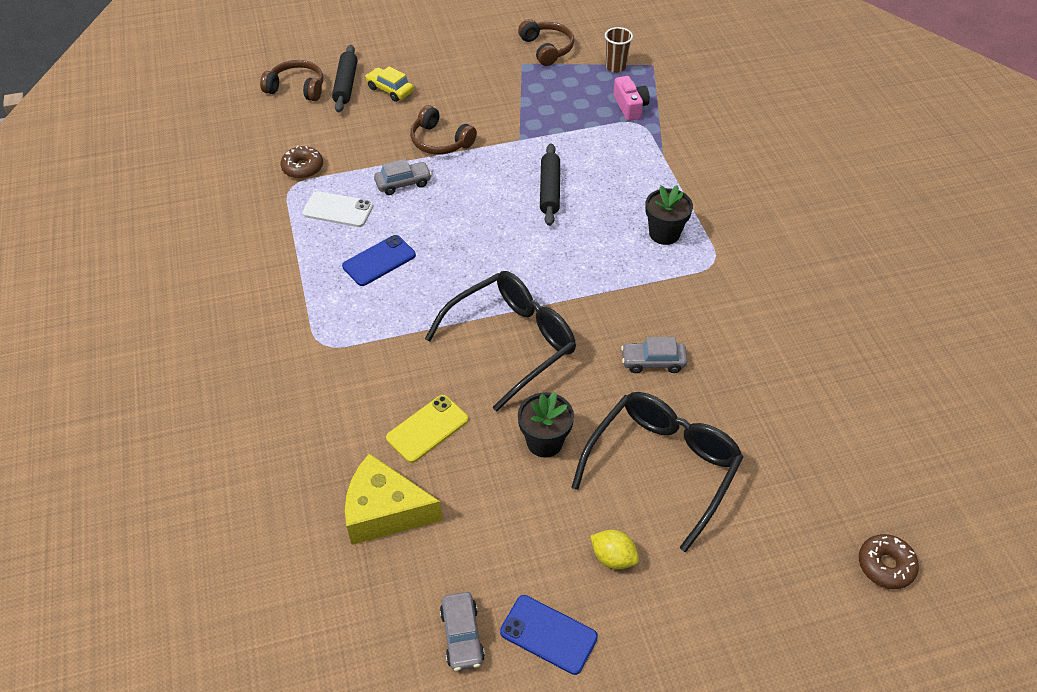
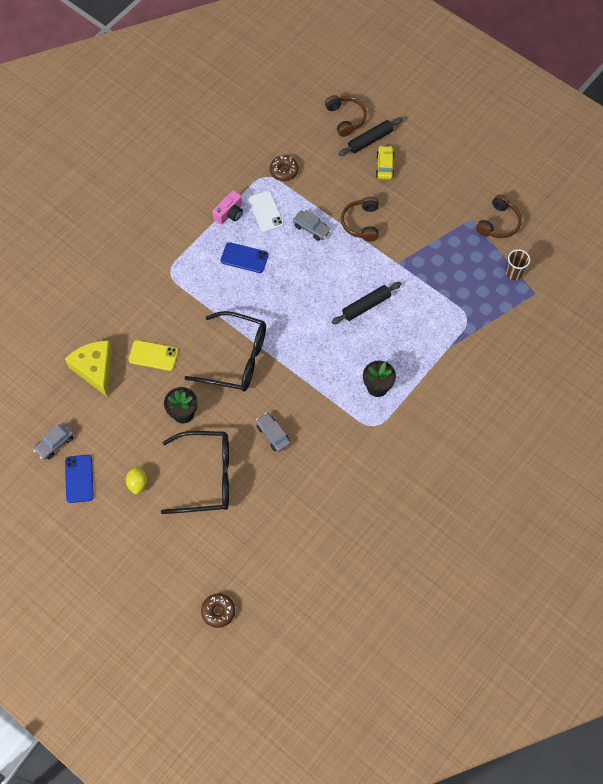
camera: 55 degrees right, 15 degrees up
(630, 106) = (480, 304): pink camera -> pink camera (229, 213)

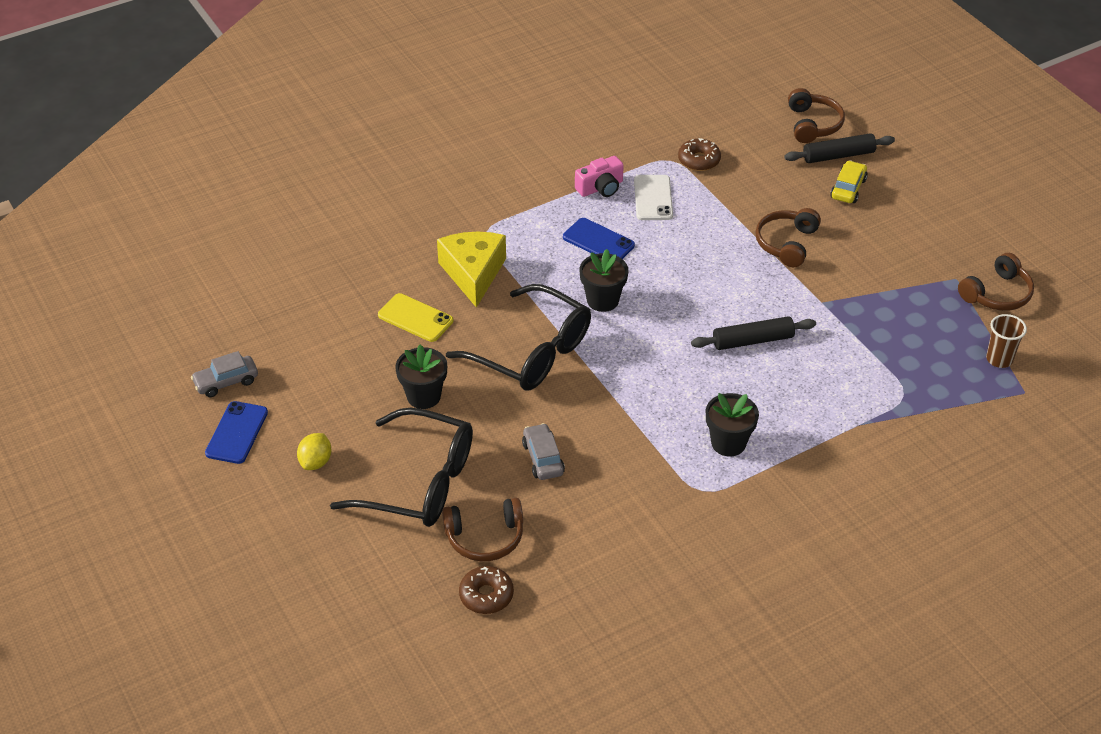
camera: 20 degrees right, 20 degrees down
(95, 369) = (327, 312): yellow cheese -> yellow cheese (473, 273)
(218, 611) = (352, 661): brown donut -> brown donut (486, 595)
(260, 502) = (485, 537): none -> brown headphones
(264, 304) = (602, 300): none -> black flower pot
(311, 228) = (710, 232): grey car -> none

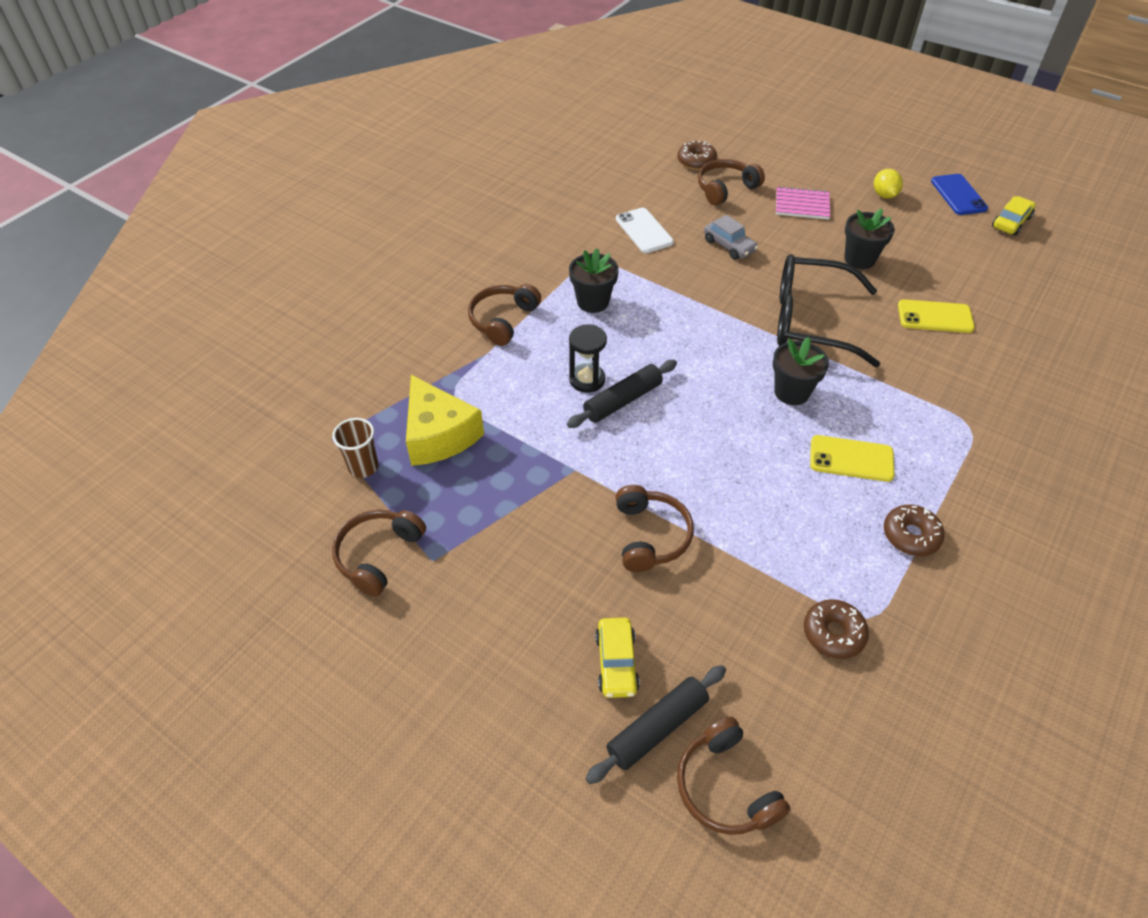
camera: 155 degrees right, 5 degrees up
(226, 382) = (1011, 222): grey car -> yellow car
(418, 482) = (802, 205): black glasses -> pink notebook
(473, 273) = (933, 376): yellow cheese -> yellow cheese (438, 435)
(598, 241) = (851, 459): blue phone -> yellow phone
(600, 188) = (910, 535): pink camera -> brown donut
(653, 198) = (841, 544): white phone -> white phone (644, 231)
(775, 368) = (587, 380): none -> black hourglass
(829, 454) = (503, 320): none -> brown headphones

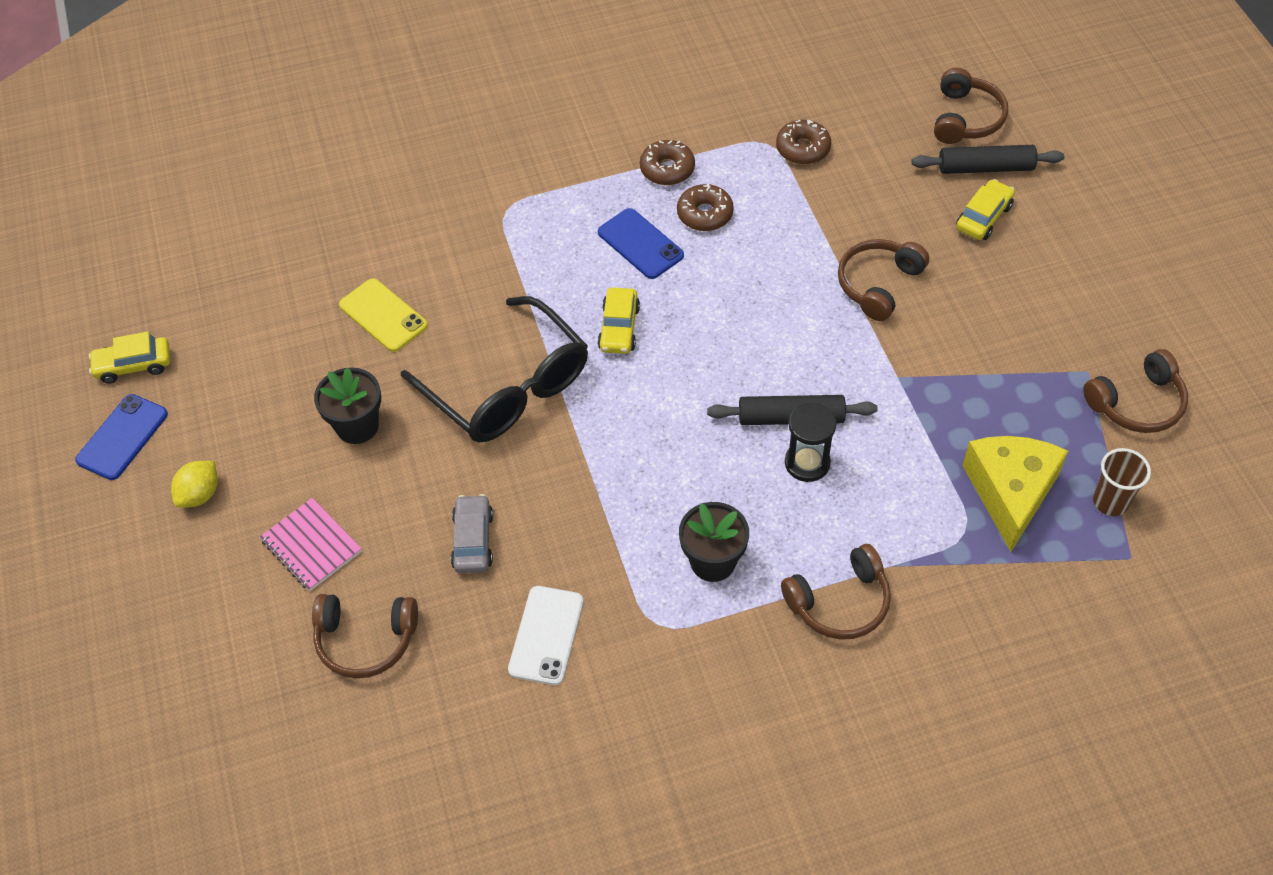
camera: 140 degrees left, 5 degrees up
(696, 161) = (340, 723): brown donut -> brown donut (705, 214)
(791, 392) = (619, 328): black flower pot -> yellow car
(851, 459) = (640, 244): yellow phone -> blue phone

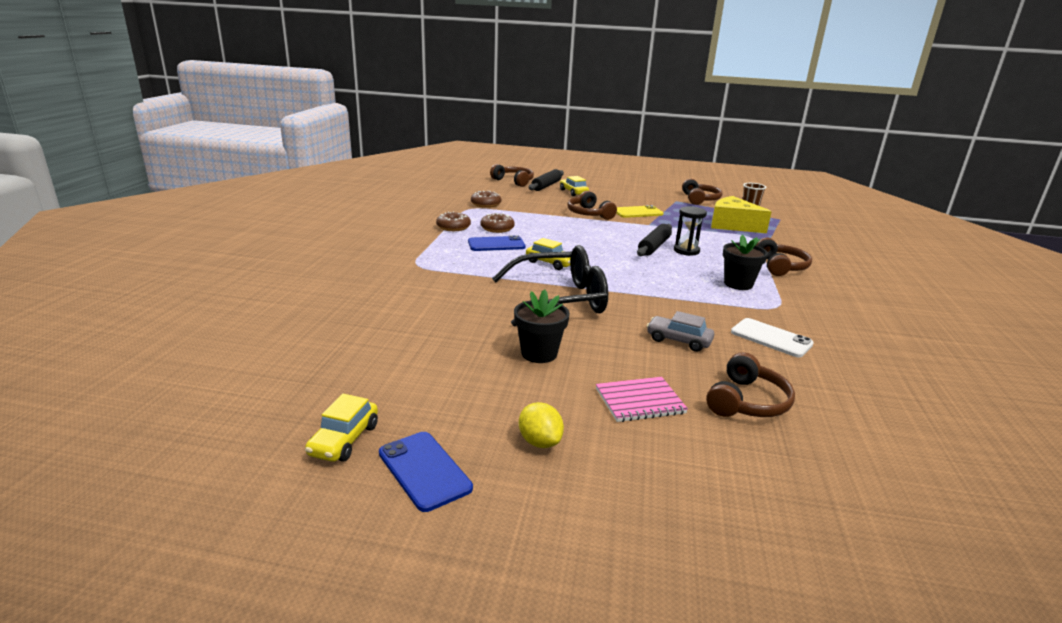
camera: 65 degrees left, 30 degrees down
(383, 315) = (448, 319): yellow phone -> yellow phone (637, 212)

